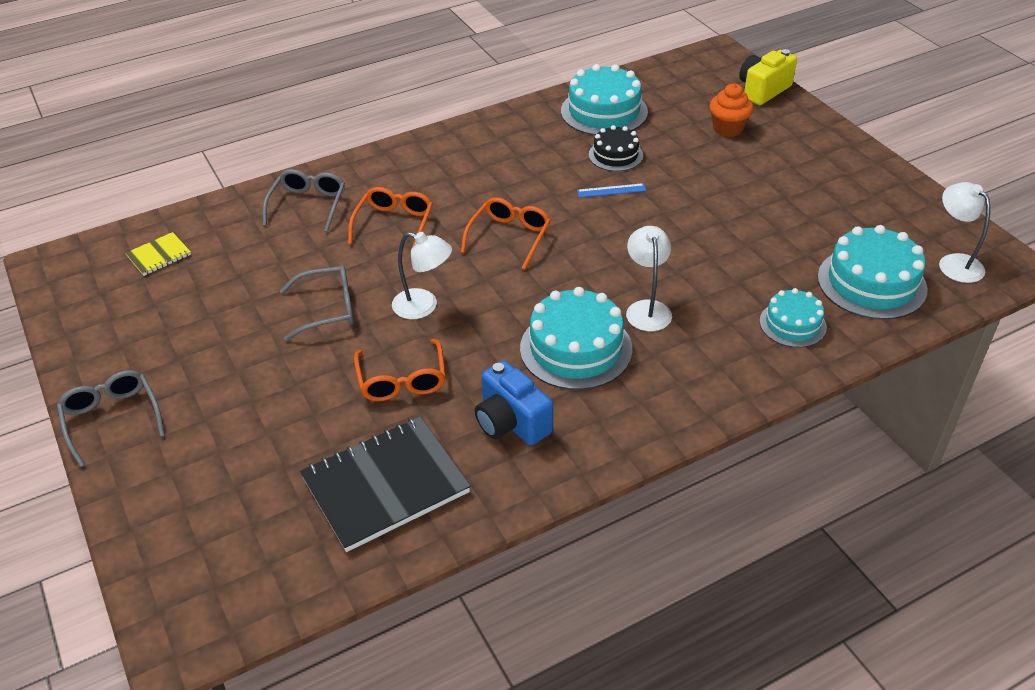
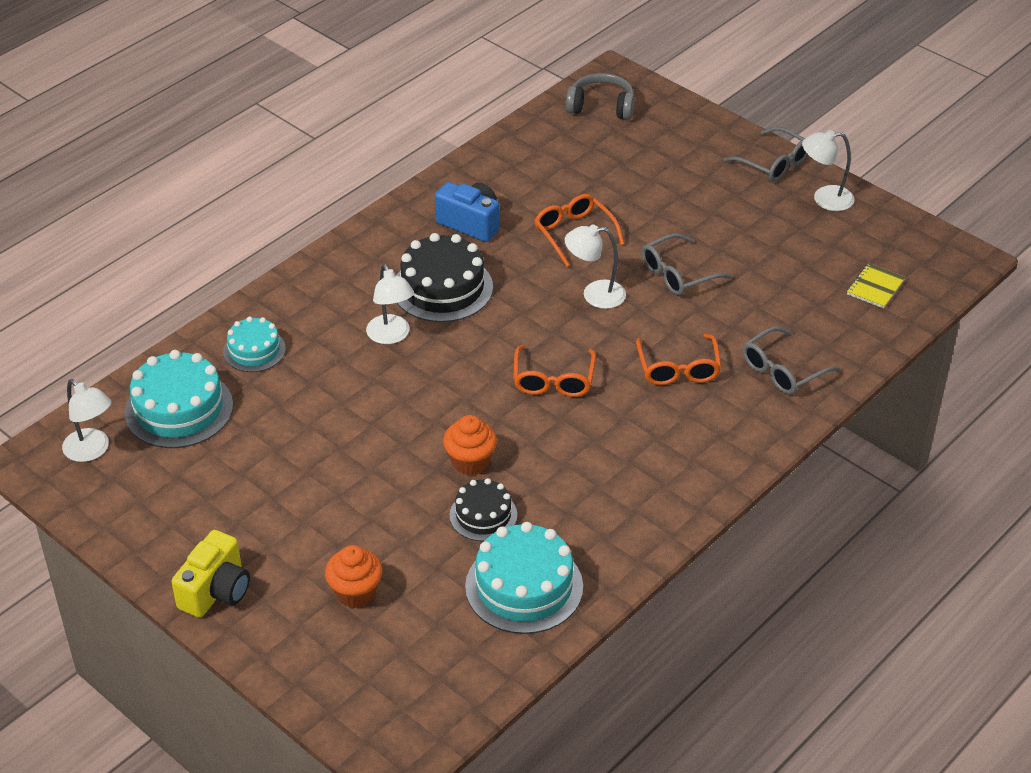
camera: 160 degrees right, 0 degrees up
(106, 358) = (824, 199): none -> white lamp
(241, 575) = (601, 106): none -> grey headphones
(308, 205) = (782, 370): grey glasses -> grey glasses turned 60 degrees clockwise
(385, 485) = (541, 167): black notebook -> none
(576, 348) = (442, 288): turquoise cake -> black cake
(611, 190) = (470, 462): blue ruler -> orange cupcake
(763, 90) = (319, 682): yellow camera -> yellow camera (216, 591)

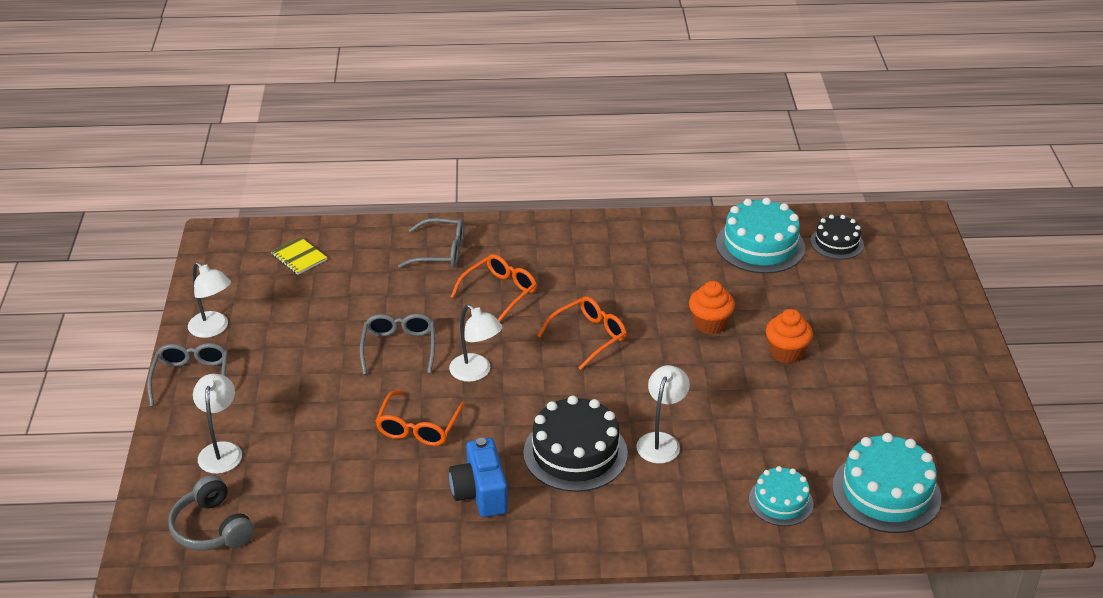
camera: 135 degrees left, 5 degrees down
(92, 451) = (984, 502): white lamp -> white lamp (221, 450)
(216, 591) = (961, 352): yellow camera -> none
(355, 593) = (867, 300): orange cupcake -> orange cupcake (786, 353)
(483, 515) = (739, 292): black cake -> black cake (836, 243)
(677, 274) = (399, 348): grey glasses -> grey glasses turned 105 degrees counterclockwise
(875, 287) = (299, 257): yellow notebook -> yellow notebook turned 60 degrees clockwise

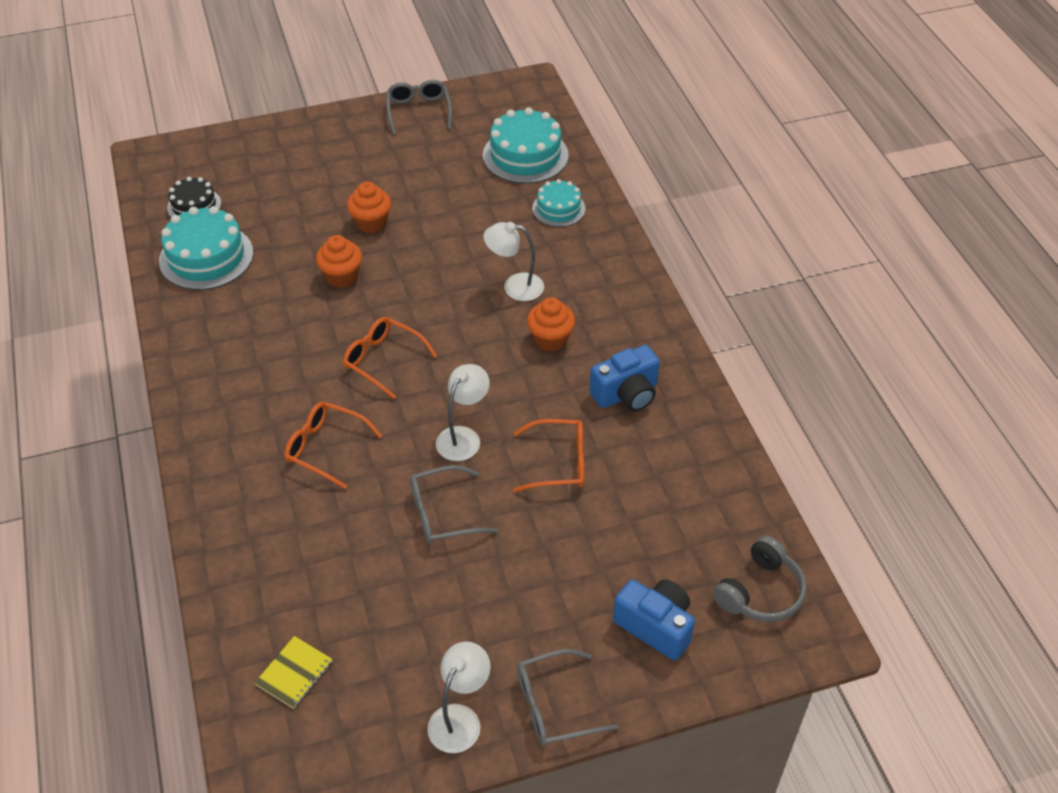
camera: 105 degrees left, 10 degrees up
(221, 450) = (655, 626): white lamp -> blue camera
(440, 252) = (258, 522): grey glasses -> grey glasses (418, 111)
(575, 453) = (550, 339): black cake -> orange cupcake

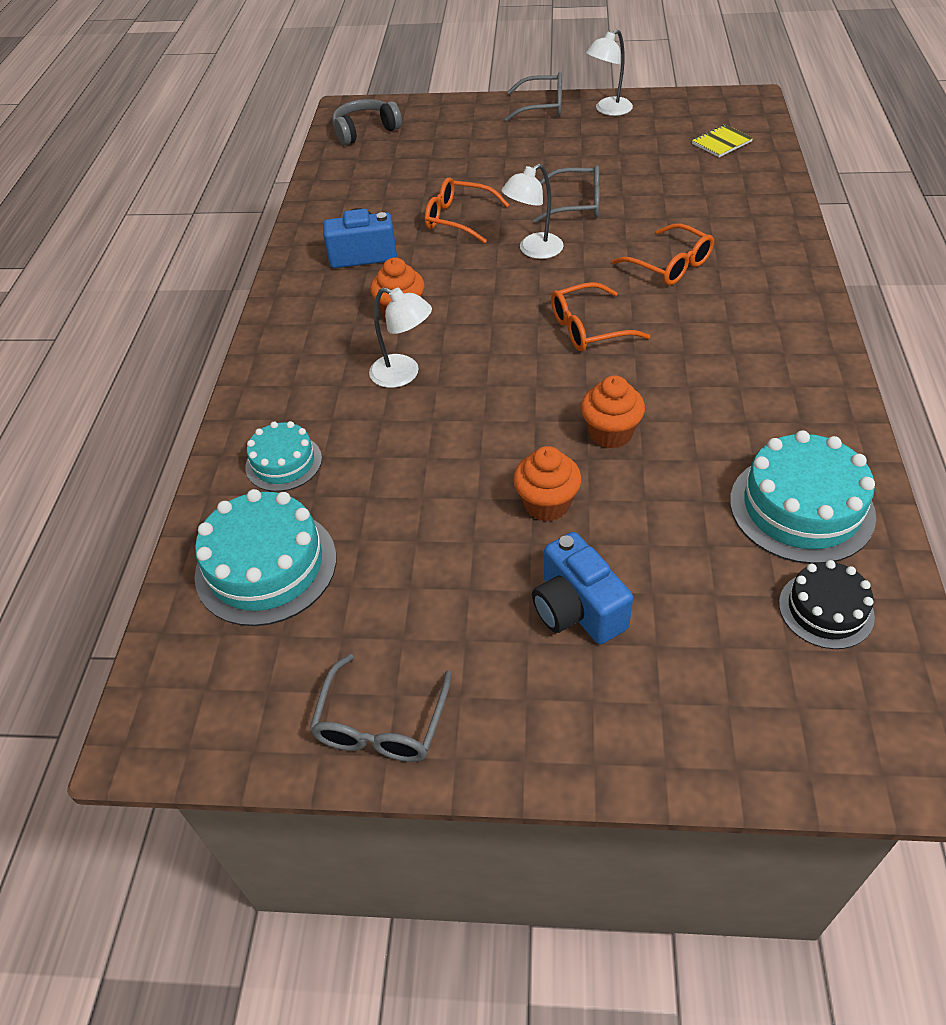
camera: 155 degrees left, 0 degrees up
(383, 360) = (588, 328): orange glasses -> orange glasses turned 105 degrees clockwise
(655, 626) = (450, 127): blue camera -> blue camera (577, 609)

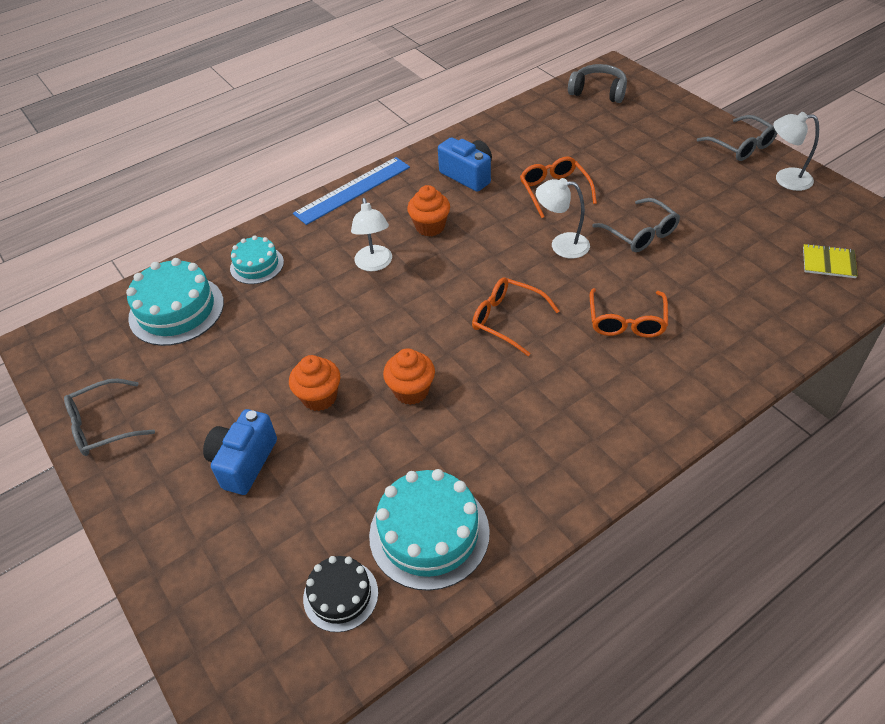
camera: 50 degrees right, 0 degrees up
(269, 336) = (353, 190): none -> blue ruler

